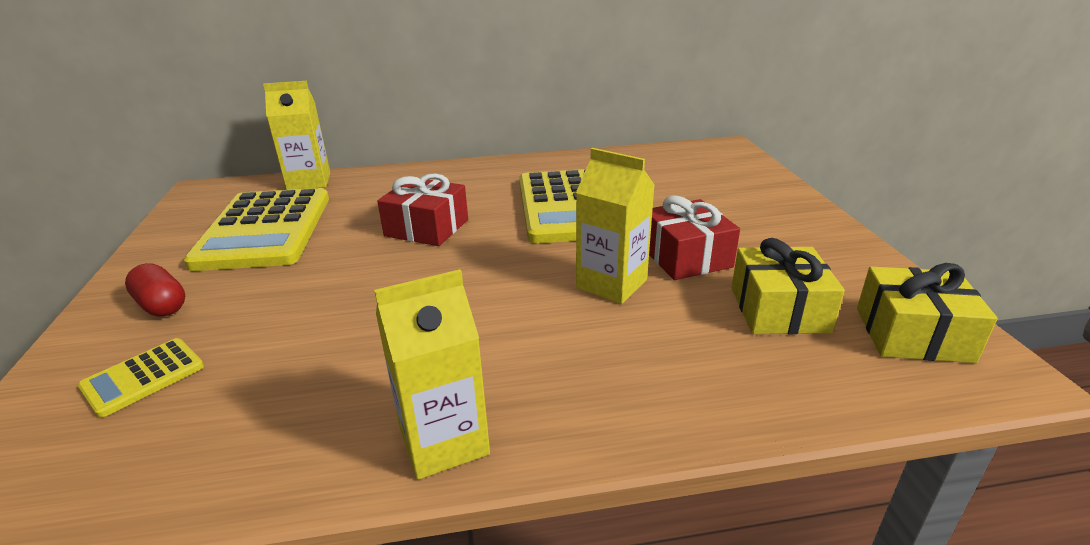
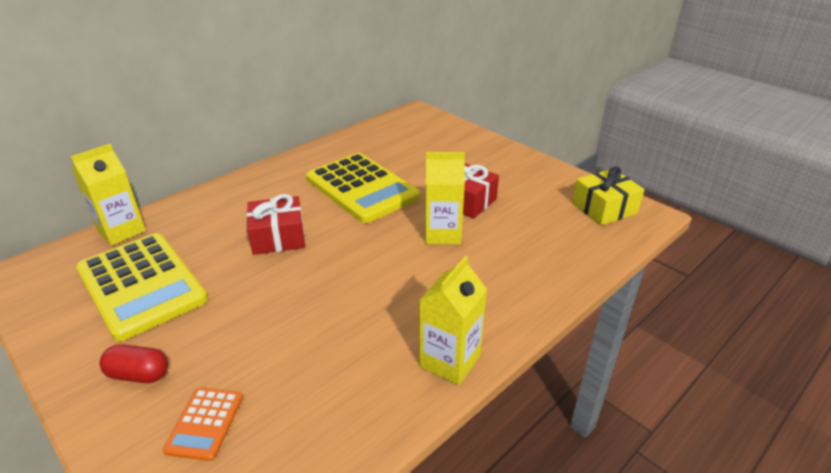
camera: 35 degrees left, 5 degrees up
(143, 377) = (205, 423): yellow calculator -> orange calculator
(779, 309) = (539, 217): yellow gift -> none

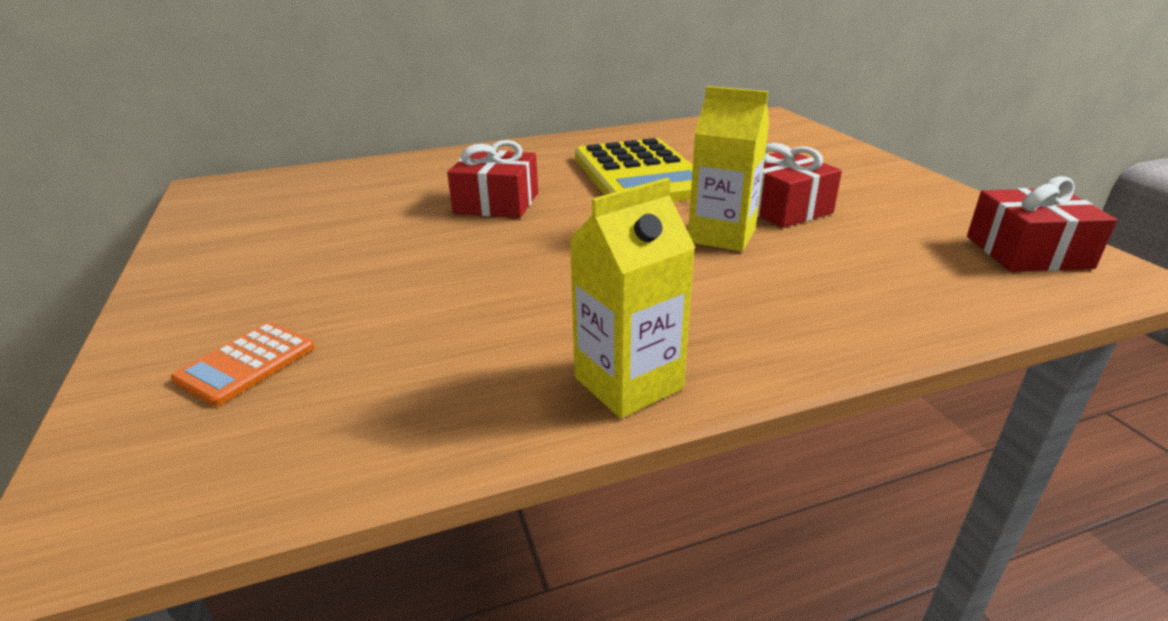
camera: 25 degrees right, 5 degrees down
(121, 231) = (335, 171): yellow carton -> none
(139, 374) = (227, 296): red capsule -> none
(141, 285) = (310, 218): yellow calculator -> none
(604, 208) = (1027, 252): yellow gift -> red gift

